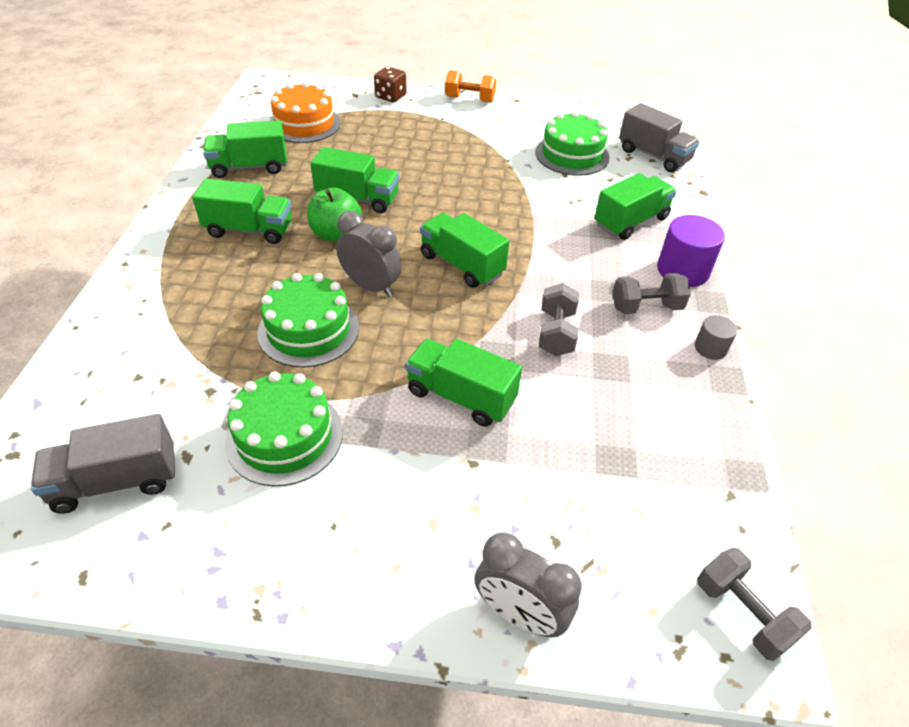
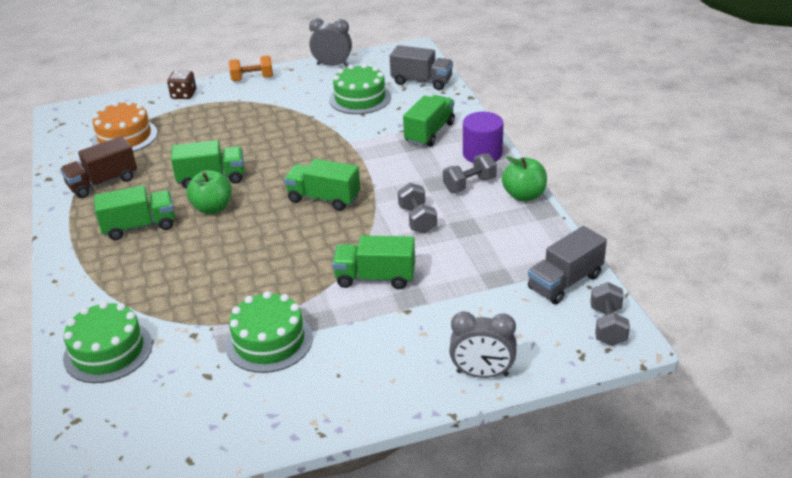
camera: 20 degrees left, 10 degrees down
(116, 481) = (168, 406): grey truck -> grey truck (565, 282)
(249, 167) = (103, 182): green truck -> brown truck
(308, 330) = (238, 275): green cake -> green cake (108, 351)
(371, 286) = (265, 233): grey clock -> grey clock (332, 65)
(710, 348) = (524, 195): grey cylinder -> green apple
(742, 613) = (607, 326): grey dumbbell -> grey dumbbell turned 60 degrees clockwise

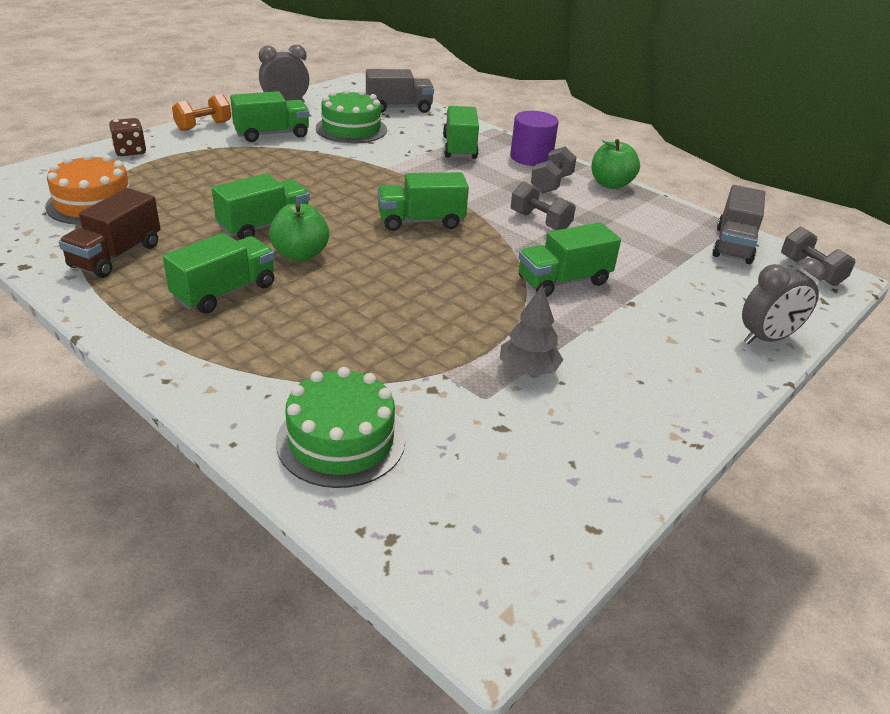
camera: 35 degrees left, 0 degrees up
(269, 341) = (528, 370): green cake -> grey tree
(294, 94) = (272, 134): none -> green truck

